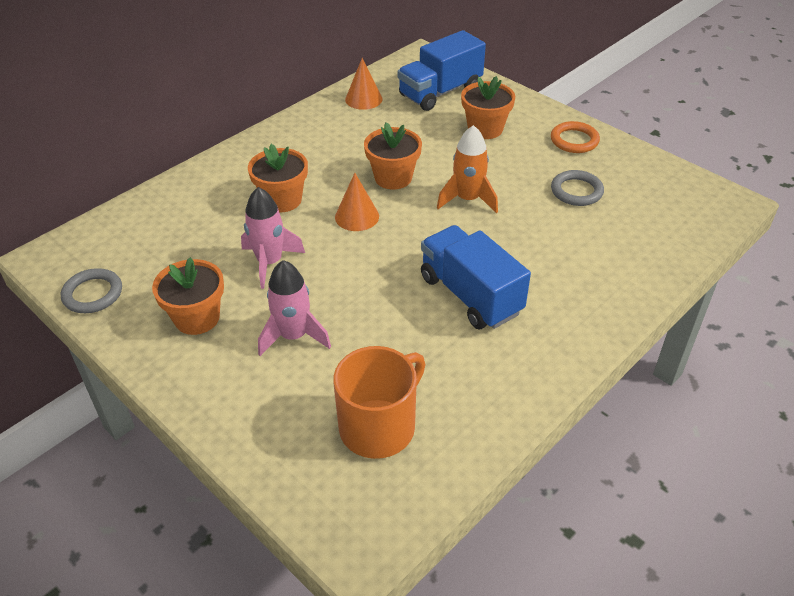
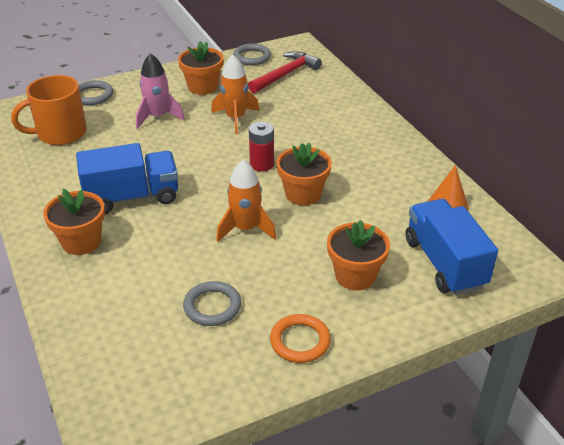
camera: 110 degrees right, 5 degrees down
(141, 248) = (285, 74): none -> red hammer
(260, 437) = (93, 95): none -> grey ring
(270, 262) = (235, 118): pink rocket -> orange rocket
(282, 200) = (305, 134): orange flower pot -> orange flower pot (81, 242)
(357, 216) = (262, 164): orange cone -> red battery
(379, 426) = (60, 133): orange mug -> orange mug turned 90 degrees clockwise

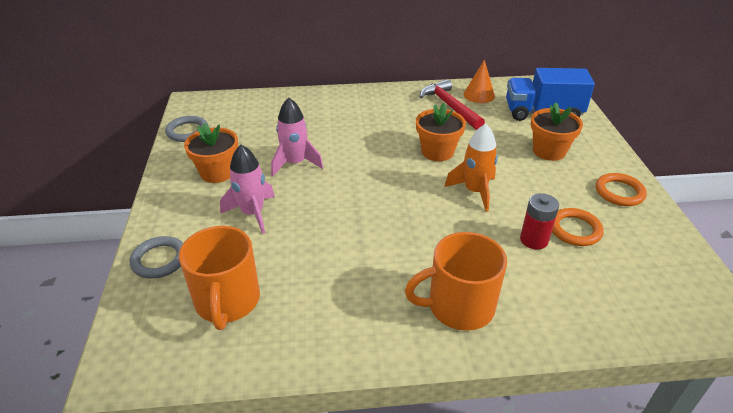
camera: 70 degrees left, 0 degrees up
(81, 242) = (459, 306): orange flower pot -> orange mug
(132, 197) = (395, 256): blue truck -> none
(212, 306) = (575, 230): grey ring -> orange ring
(235, 118) = (295, 163): orange rocket -> pink rocket
(262, 164) = (382, 163): red battery -> red battery (534, 240)
(285, 74) = (240, 120): red hammer -> red hammer (450, 106)

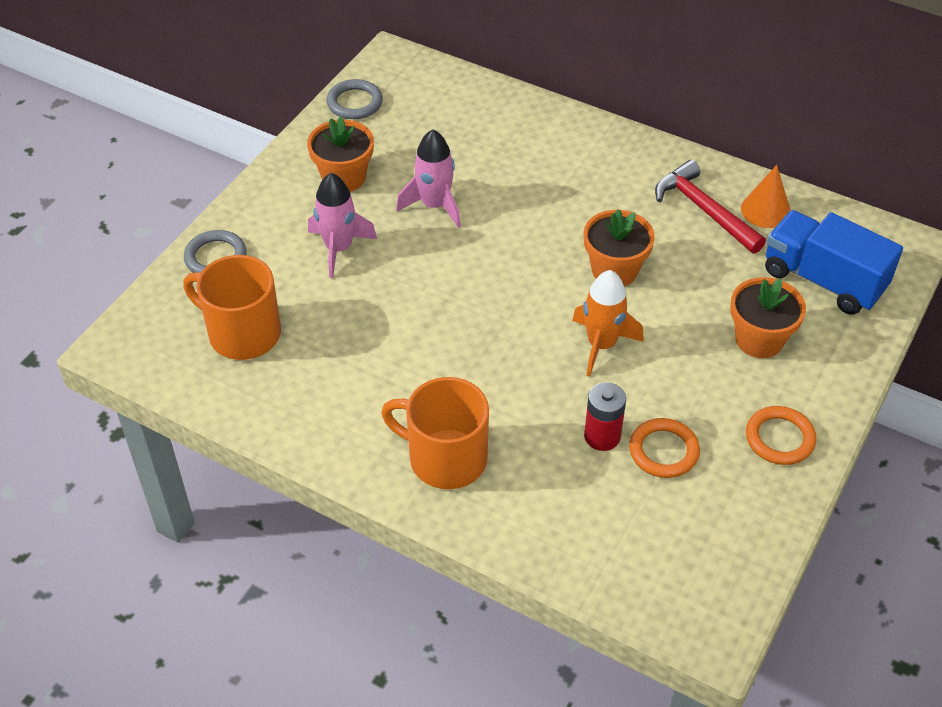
camera: 35 degrees right, 10 degrees up
(227, 301) = (242, 333): orange mug -> orange mug turned 90 degrees clockwise
(450, 106) = (704, 210): red hammer -> red hammer turned 45 degrees counterclockwise

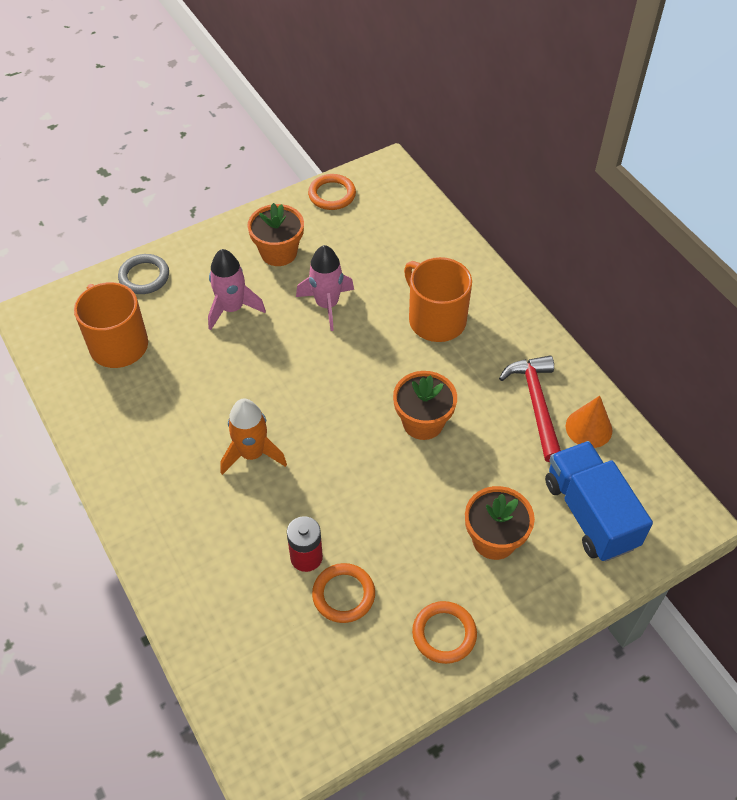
camera: 30 degrees right, 5 degrees up
(354, 103) = (332, 194): grey ring -> orange ring
(445, 458) = (180, 514): orange mug -> orange mug (436, 319)
(601, 345) = (364, 480): orange rocket -> orange rocket (252, 453)

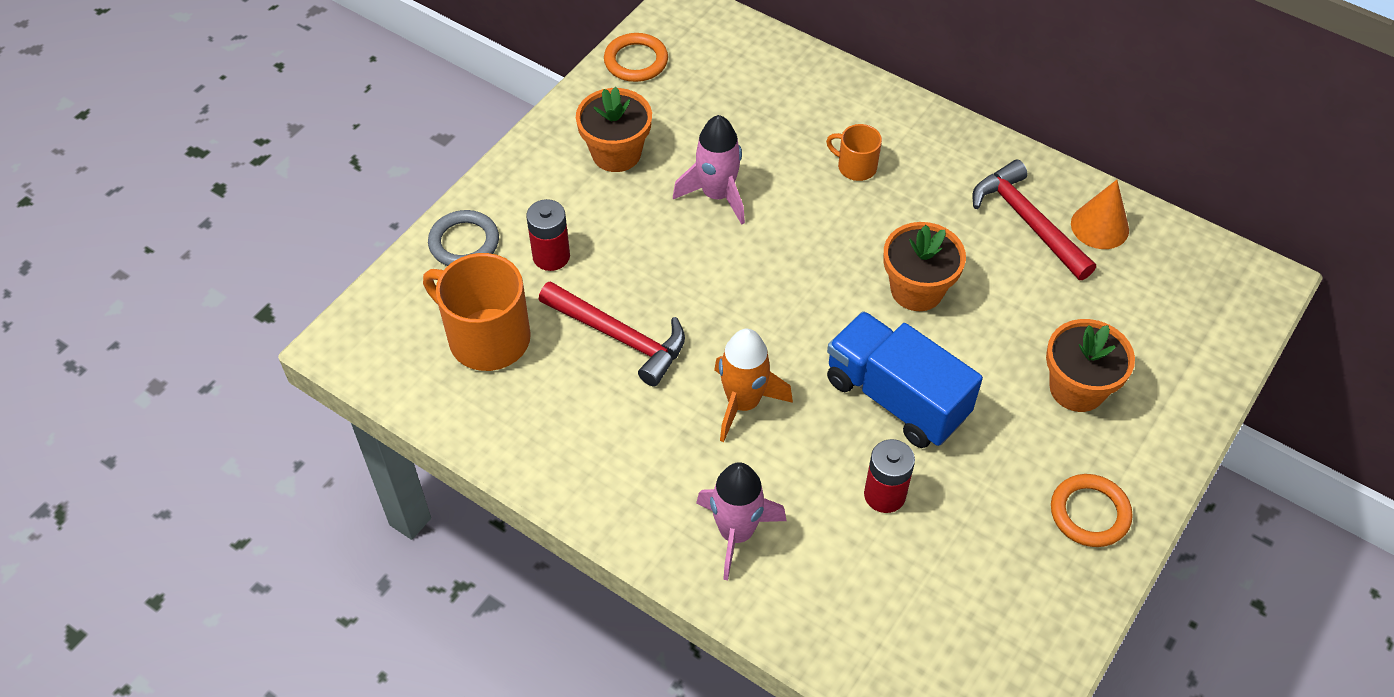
camera: 25 degrees left, 0 degrees up
(192, 306) = (551, 256): none -> red battery
(201, 377) = (620, 337): none -> red hammer
(232, 308) = (603, 241): pink rocket -> pink rocket (736, 533)
(343, 595) = (954, 518): orange ring -> none
(436, 319) = (856, 167): orange mug -> orange mug, size x0.52
(590, 514) = (1159, 319): blue truck -> blue truck (896, 398)

